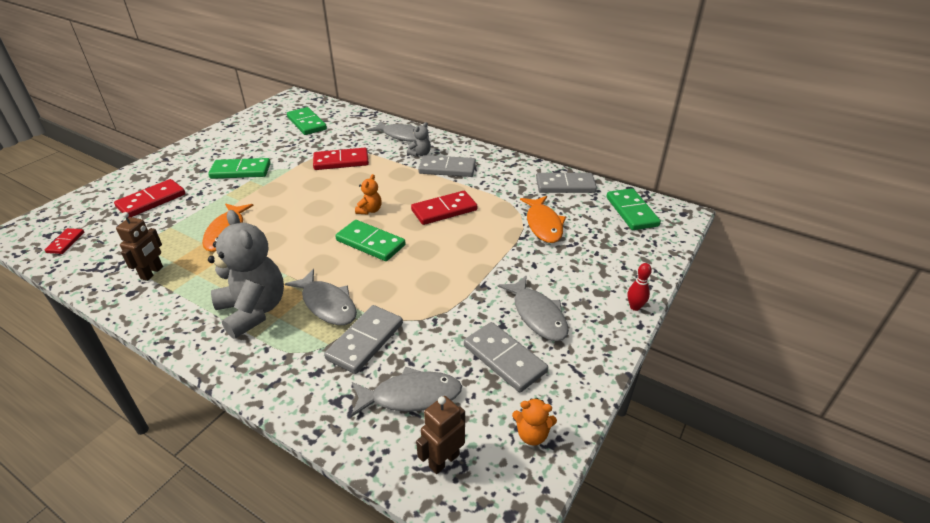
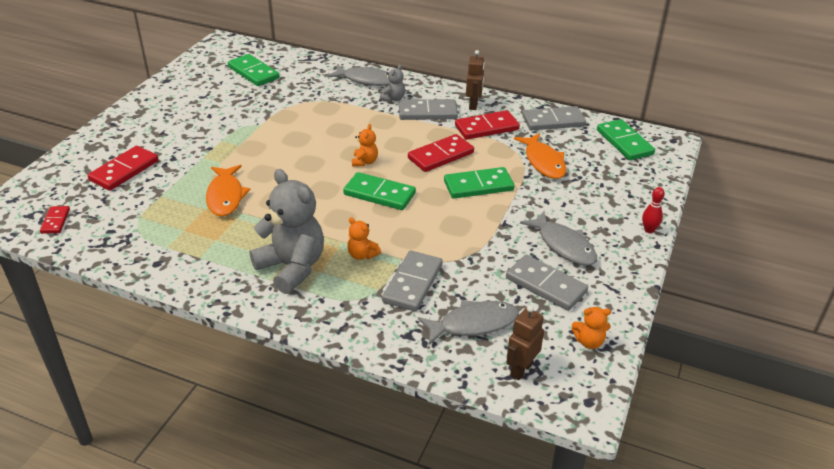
camera: 10 degrees left, 0 degrees up
(152, 273) = (168, 242): brown robot -> brown robot (473, 105)
(240, 171) = (206, 131): green domino -> green domino (478, 186)
(327, 304) = (362, 255): grey fish -> orange teddy bear
(341, 161) = (311, 113): red domino -> red domino (486, 127)

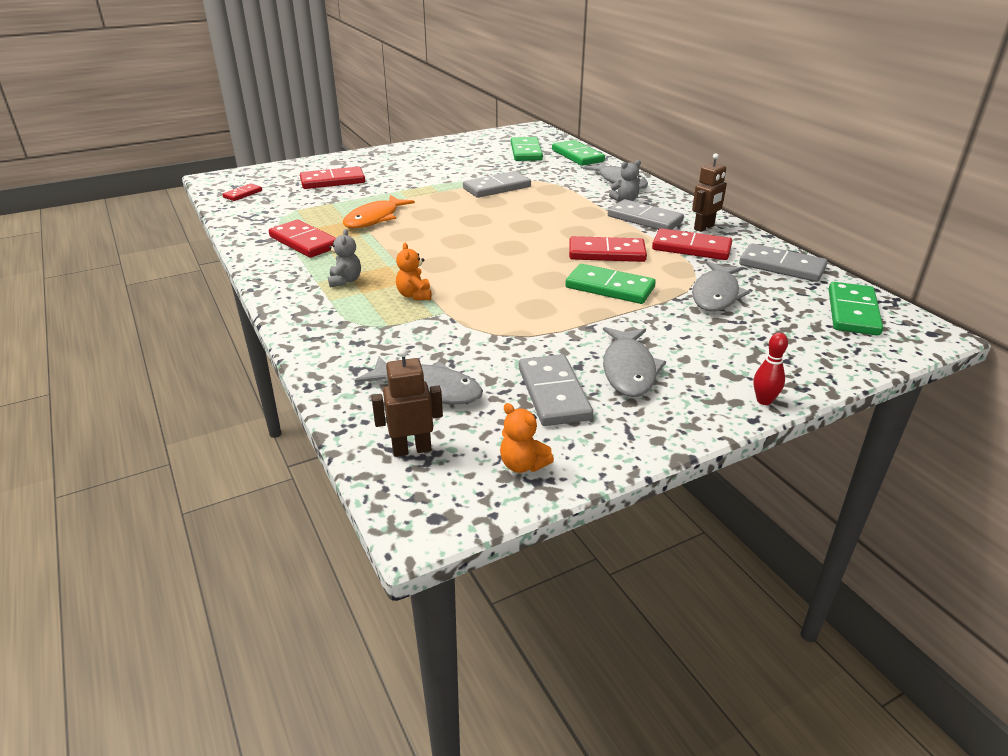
camera: 40 degrees right, 5 degrees down
(201, 247) = (304, 242): none -> red domino
(292, 267) = (345, 281): grey teddy bear -> grey teddy bear, size x0.45
(364, 162) = (525, 234): orange teddy bear -> none
(379, 194) = (501, 260): green domino -> green domino (577, 156)
(412, 283) = (423, 333): grey domino -> grey domino (497, 188)
(543, 162) = (716, 294): orange fish -> grey fish

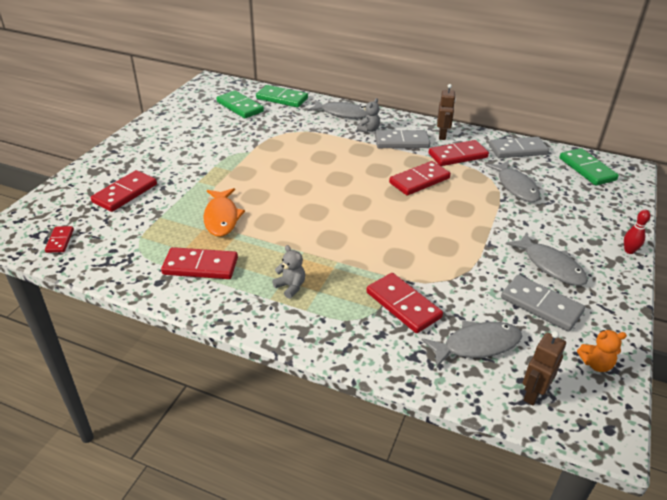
camera: 40 degrees left, 5 degrees up
(414, 295) = (357, 274): orange teddy bear -> none
(414, 332) = (403, 305): none -> red domino
(497, 188) = (269, 150): grey domino -> none
(609, 288) = (459, 208): green domino -> none

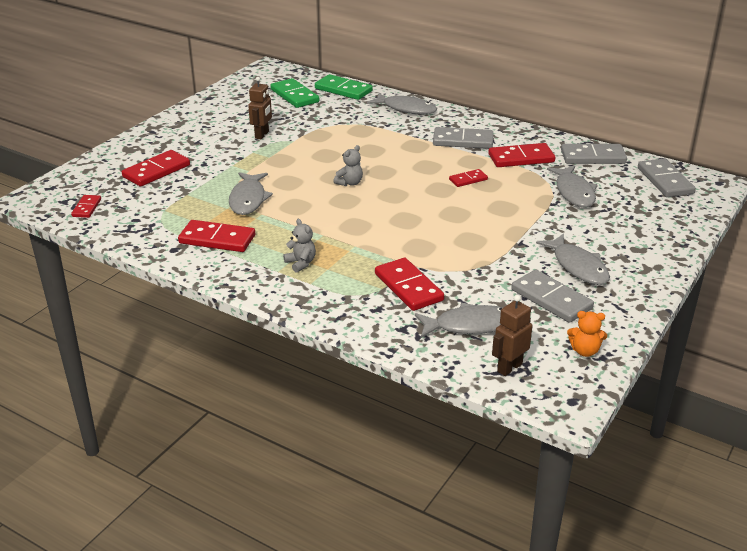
camera: 10 degrees right, 5 degrees down
(221, 218) = (248, 199): orange fish -> grey fish
(368, 130) = (430, 127): grey teddy bear -> grey teddy bear (349, 183)
(419, 181) = (468, 180): red domino -> red domino, size x0.56
(442, 135) = (512, 137): brown robot -> brown robot (262, 135)
(587, 169) = (665, 181): green domino -> grey domino
(629, 251) = (672, 260): red bowling pin -> none

